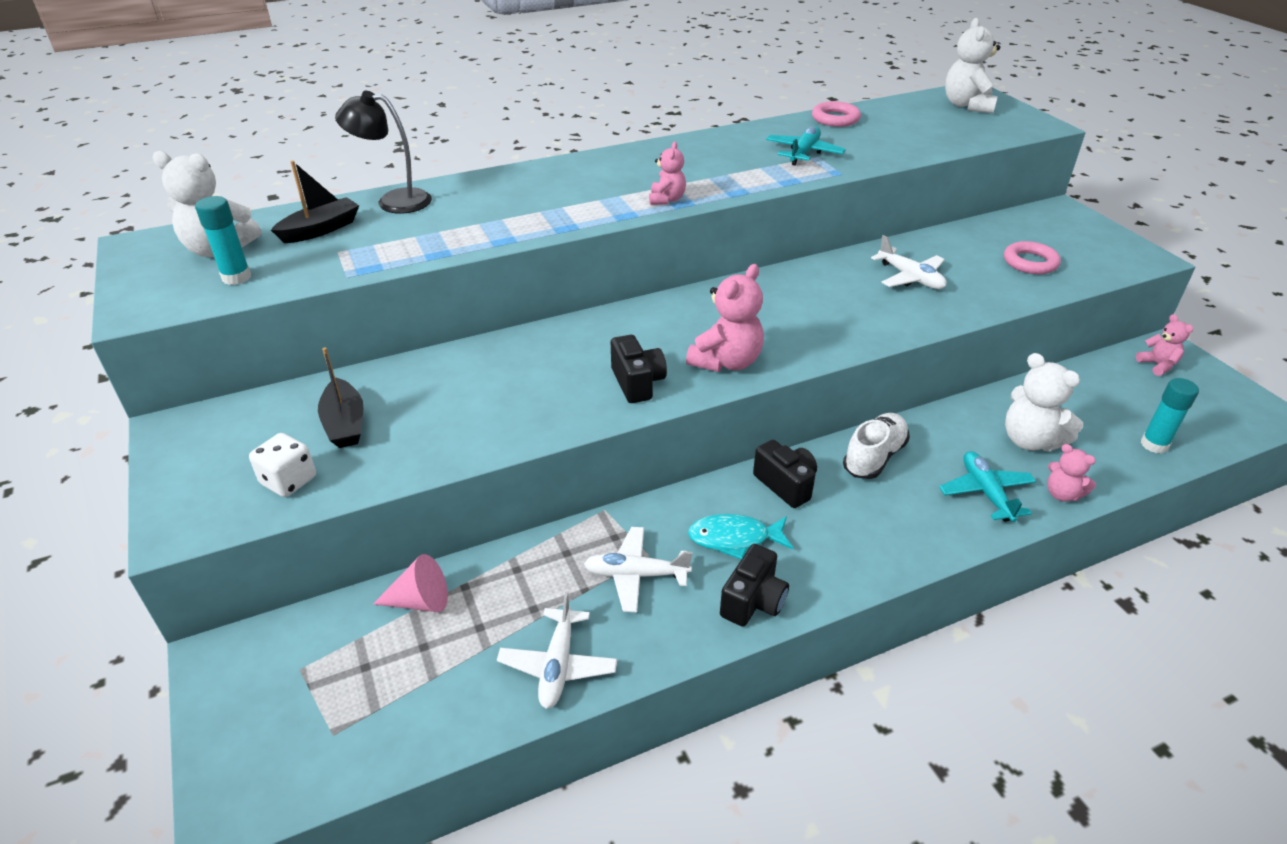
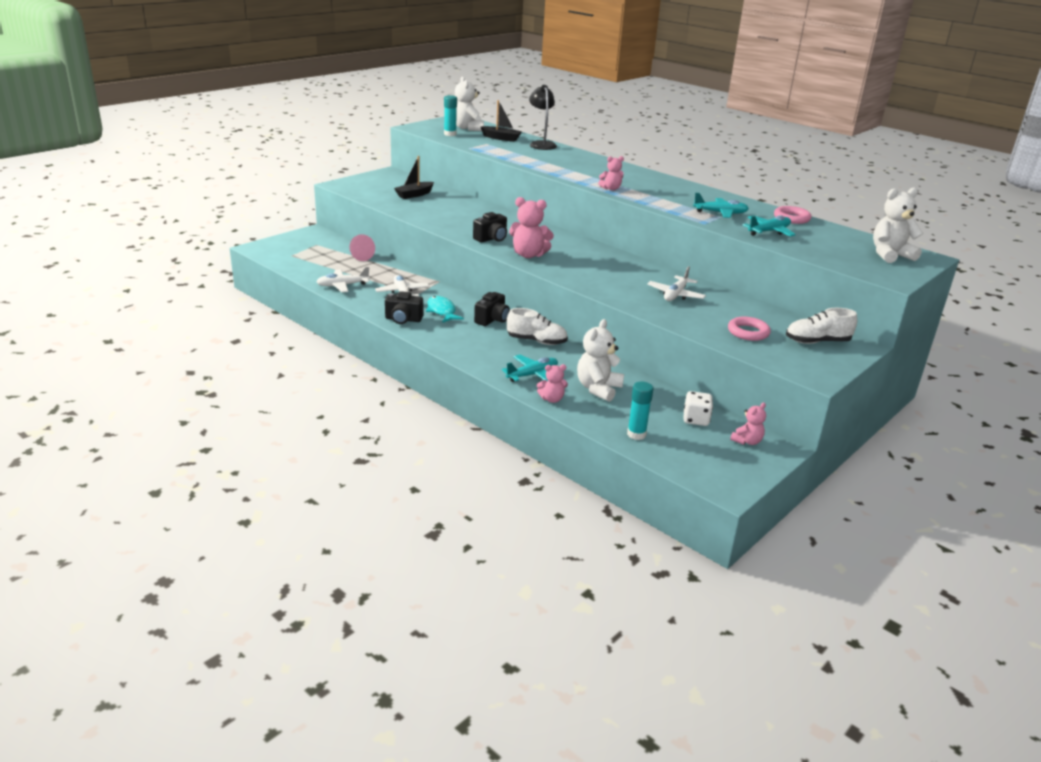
camera: 65 degrees right, 10 degrees down
(289, 481) = (374, 193): white dice -> white dice (696, 419)
(881, 144) = (769, 231): none -> turquoise plane
(1054, 229) = (817, 342): none -> white shoe
(1062, 494) = (552, 399): pink teddy bear -> pink teddy bear turned 120 degrees counterclockwise

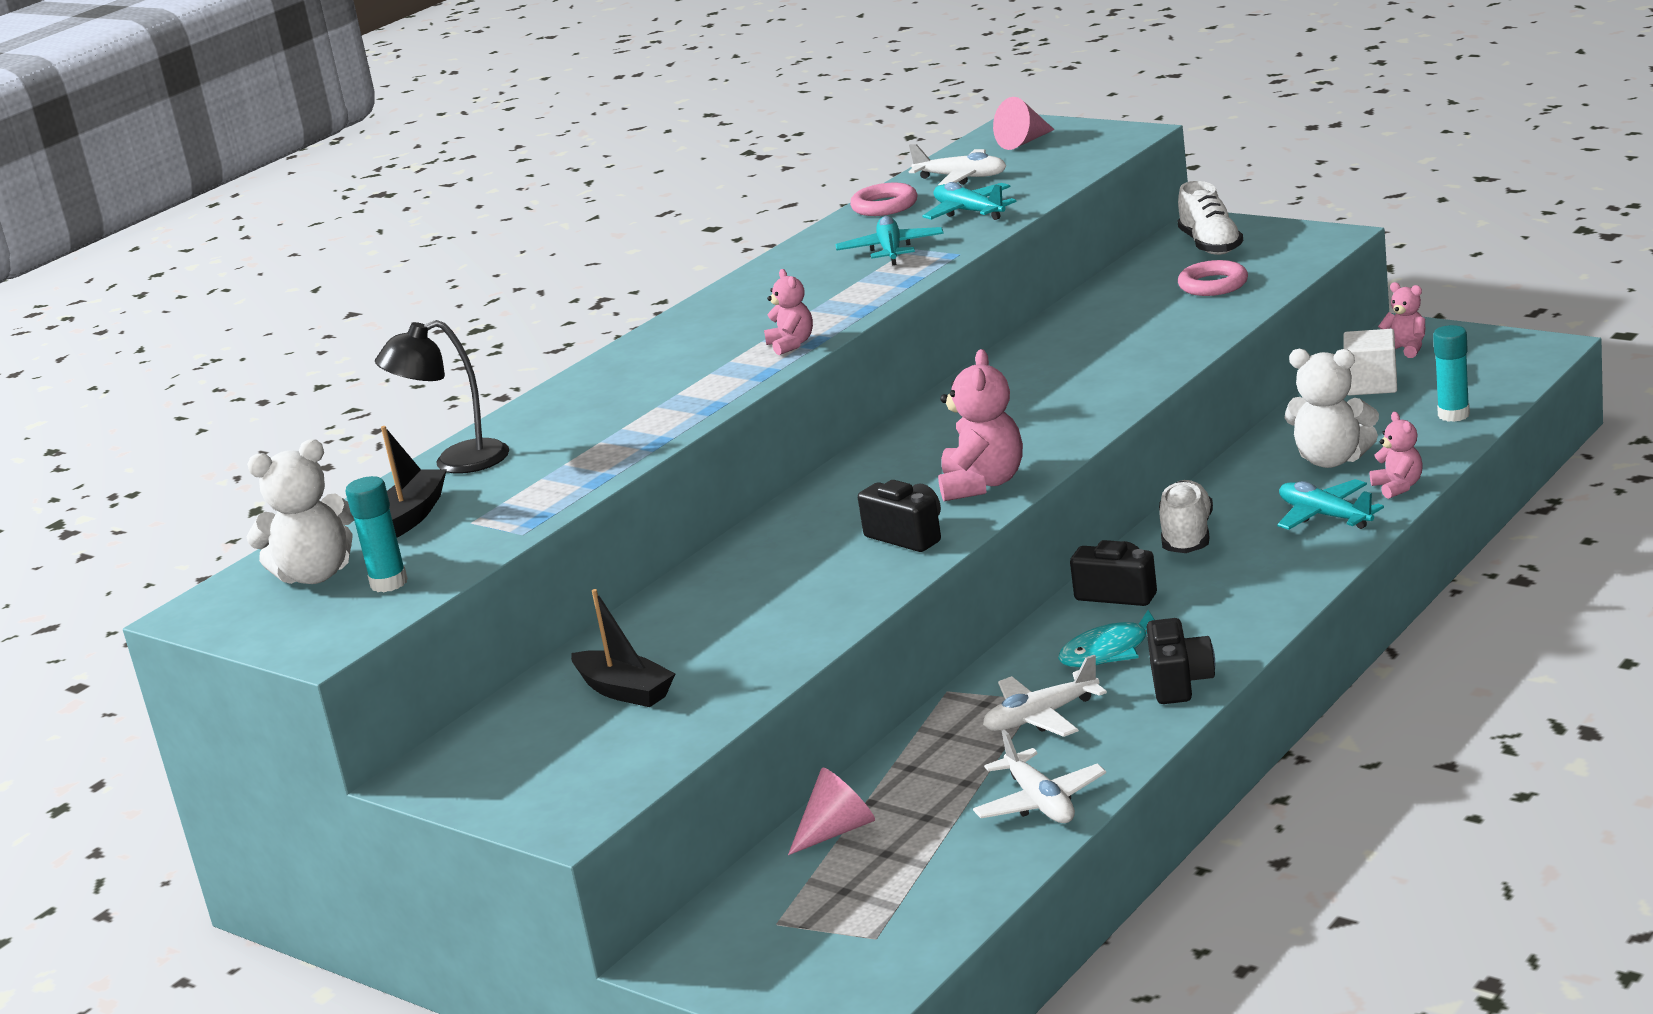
camera: 90 degrees left, 5 degrees down
(675, 295) = (1098, 344): white plane -> white plane (961, 178)
(696, 419) = (1371, 384): white dice -> white cube
(890, 255) = (1024, 142): white teddy bear -> pink cone

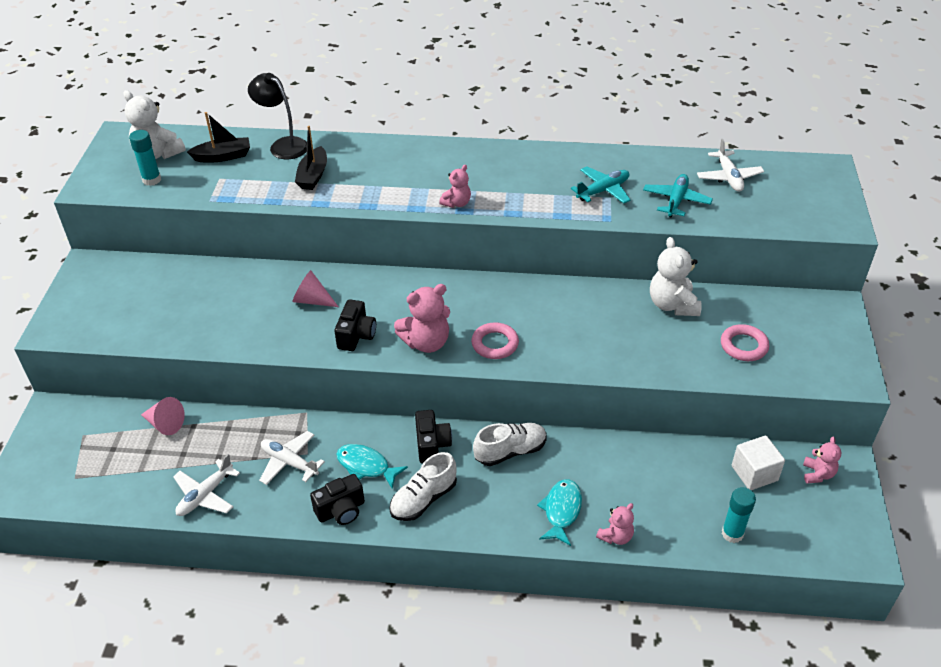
camera: 55 degrees right, 20 degrees up
(625, 691) = (172, 297): black boat -> black boat (313, 176)
(884, 206) = (668, 162): pink ring -> pink ring (495, 344)
(1024, 142) = (802, 182): pink cone -> pink cone (312, 300)
(1210, 245) = (805, 322): white shoe -> white shoe (423, 499)
(1325, 516) = (561, 511): turquoise plane -> turquoise fish
(1331, 460) = (637, 488): white teddy bear -> white teddy bear (672, 305)

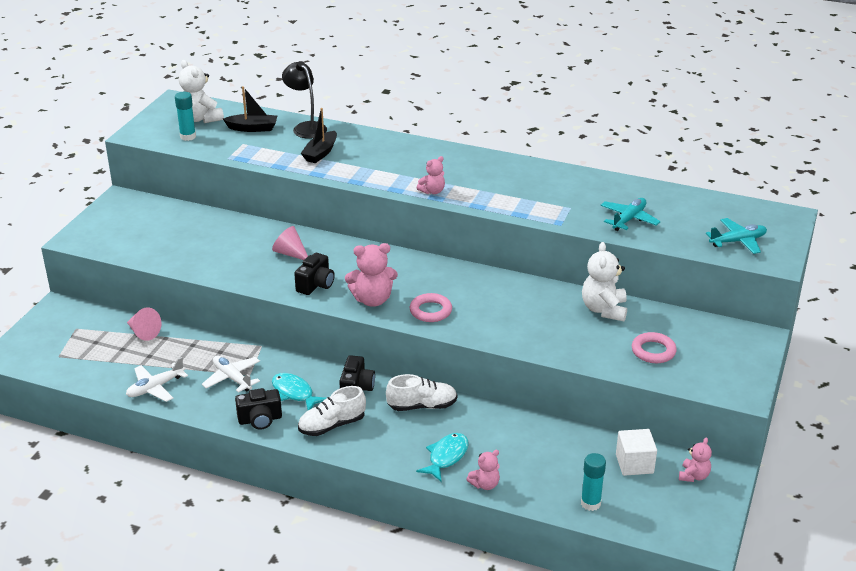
camera: 15 degrees right, 10 degrees down
(603, 191) = (566, 202): turquoise plane -> turquoise plane (737, 241)
(728, 177) = (688, 209): white plane -> none

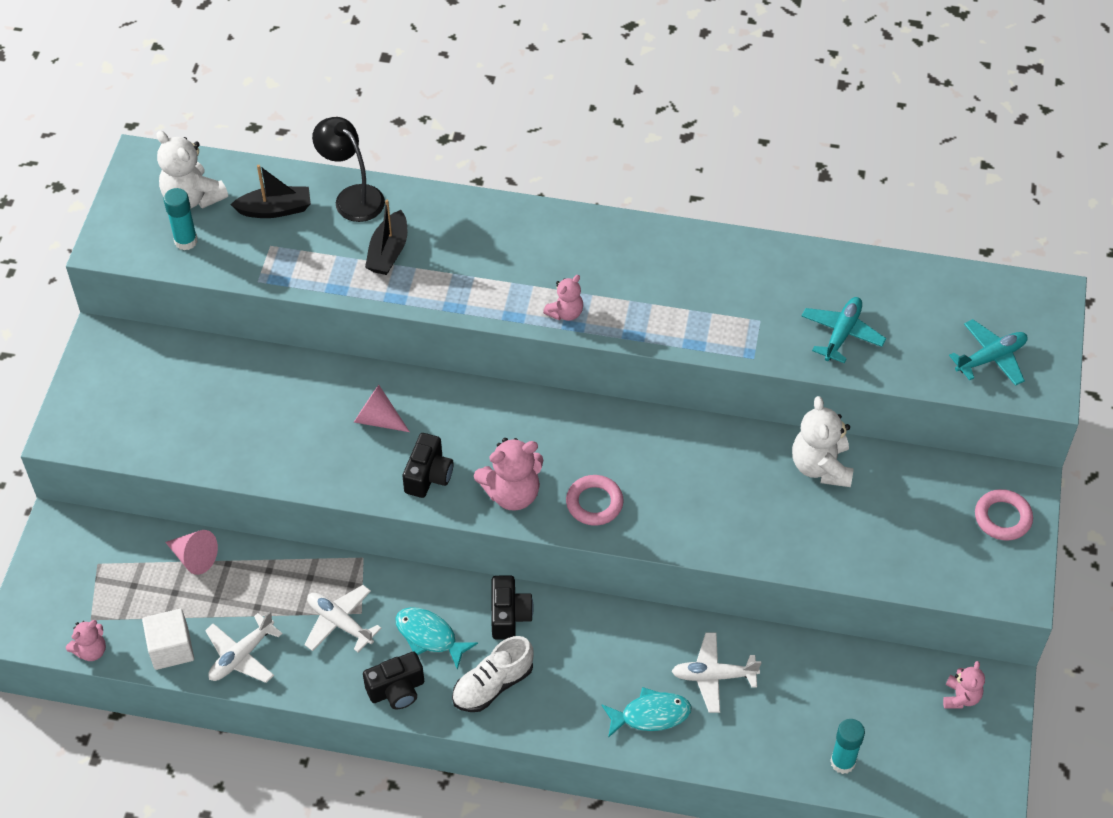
camera: 10 degrees left, 20 degrees up
(422, 406) = (601, 633): white shoe -> none
(446, 457) = (650, 715): turquoise fish -> turquoise fish turned 60 degrees clockwise
(485, 484) = (708, 752): pink teddy bear -> pink teddy bear (91, 650)
(501, 440) = (713, 676): none -> white plane
(634, 464) = (886, 689): white cube -> white cube (171, 648)
(653, 351) = (895, 534): pink ring -> pink ring (1002, 518)

